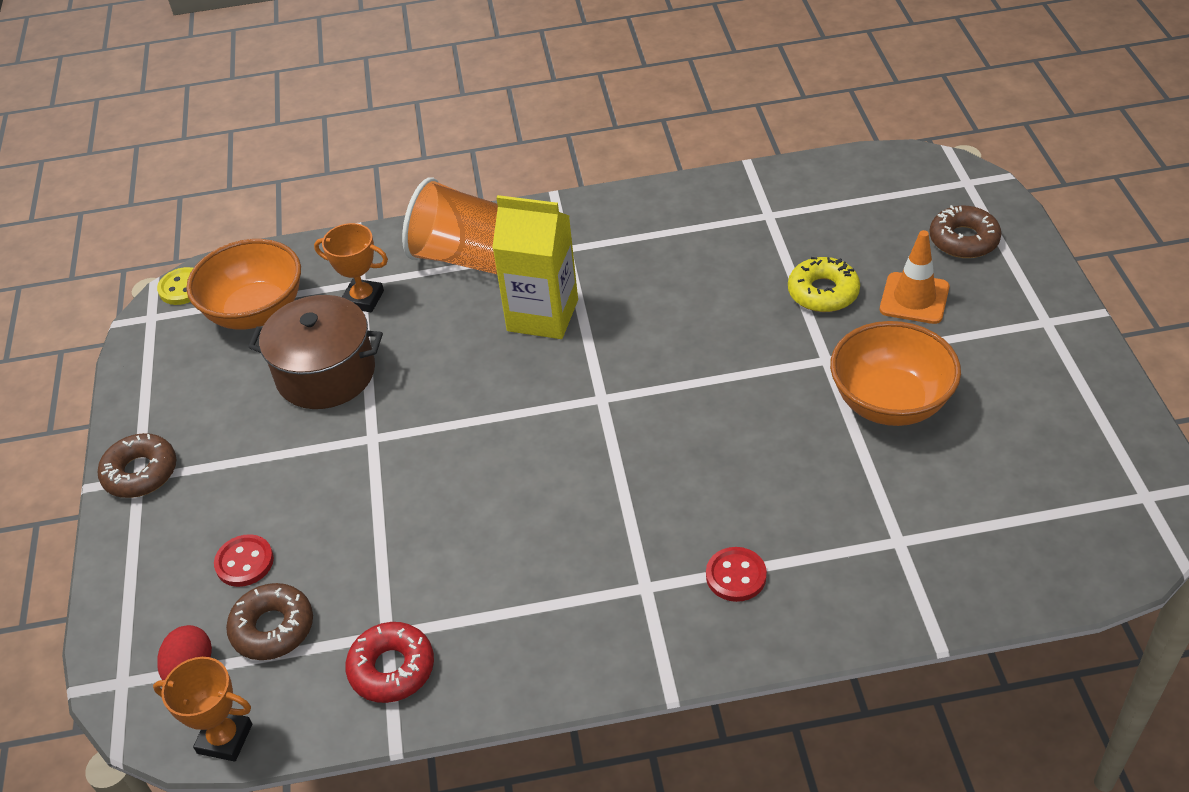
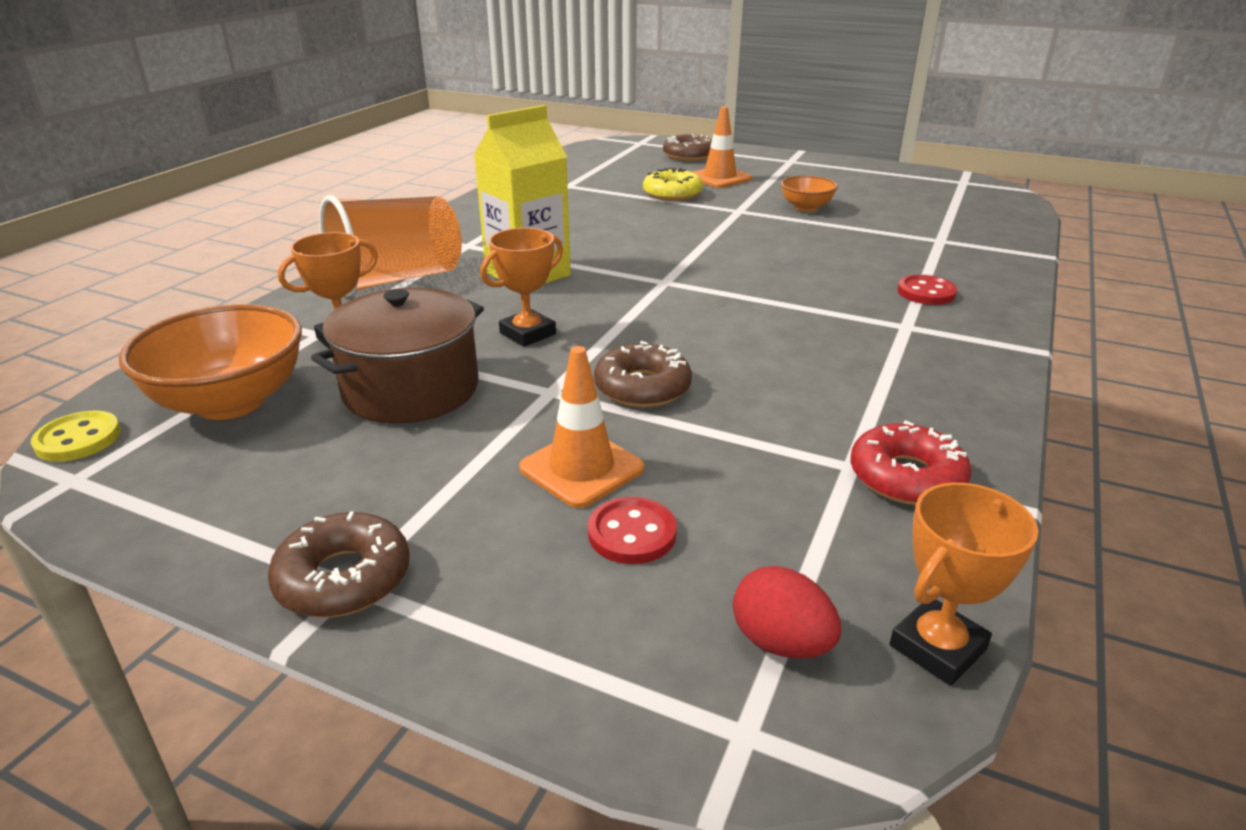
camera: 60 degrees left, 15 degrees down
(273, 628) = (769, 544): brown donut -> brown donut (642, 387)
(293, 505) = (581, 468): none -> orange traffic cone
(443, 377) = (527, 333): none -> orange trophy
(890, 402) = (806, 207): orange bowl -> orange bowl, size x0.55

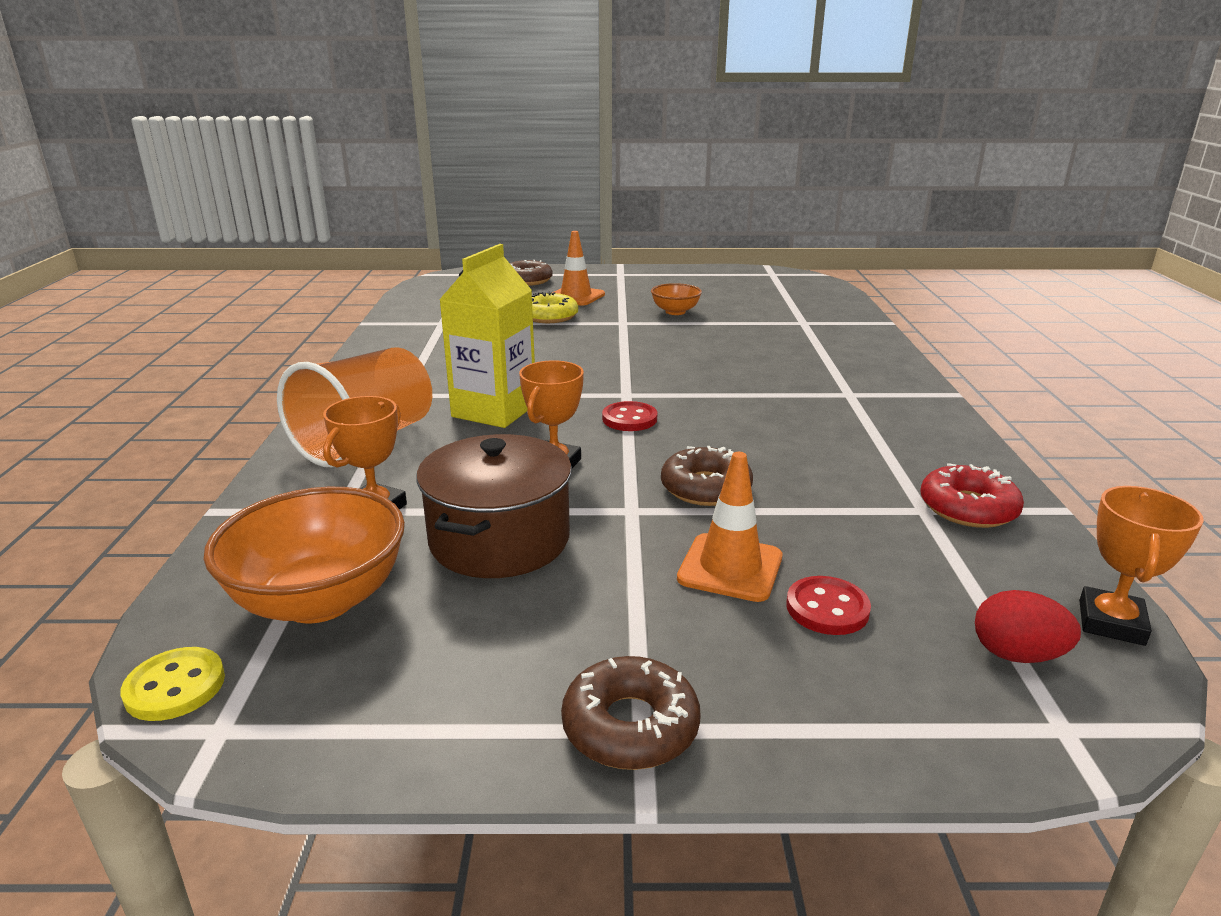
camera: 25 degrees left, 5 degrees down
(926, 292) = (836, 365): red button -> red button (629, 419)

